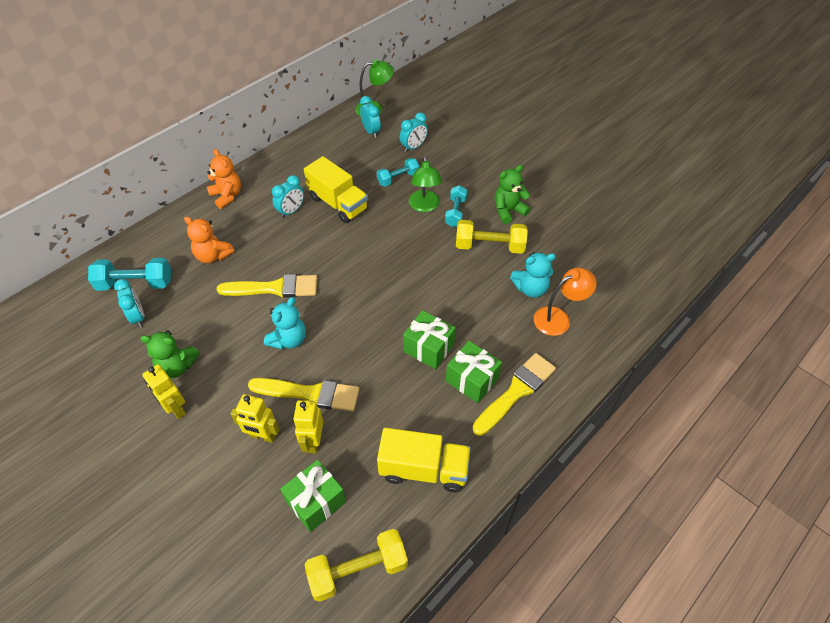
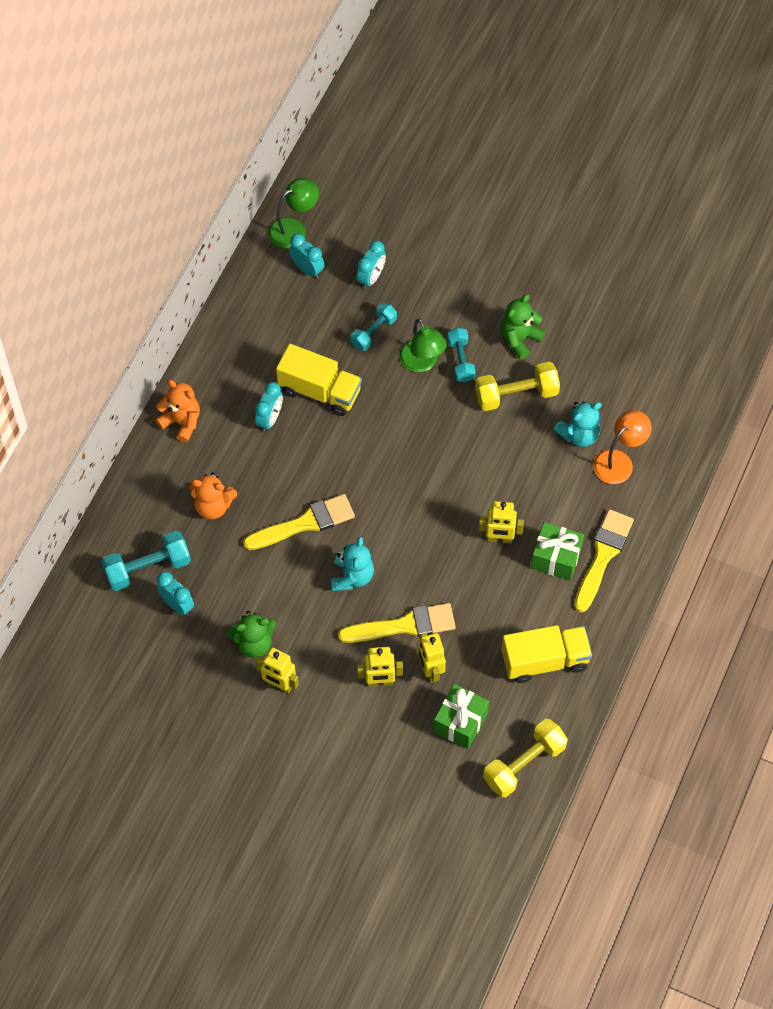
camera: 20 degrees left, 10 degrees up
(428, 348) = (499, 538): green gift -> yellow robot

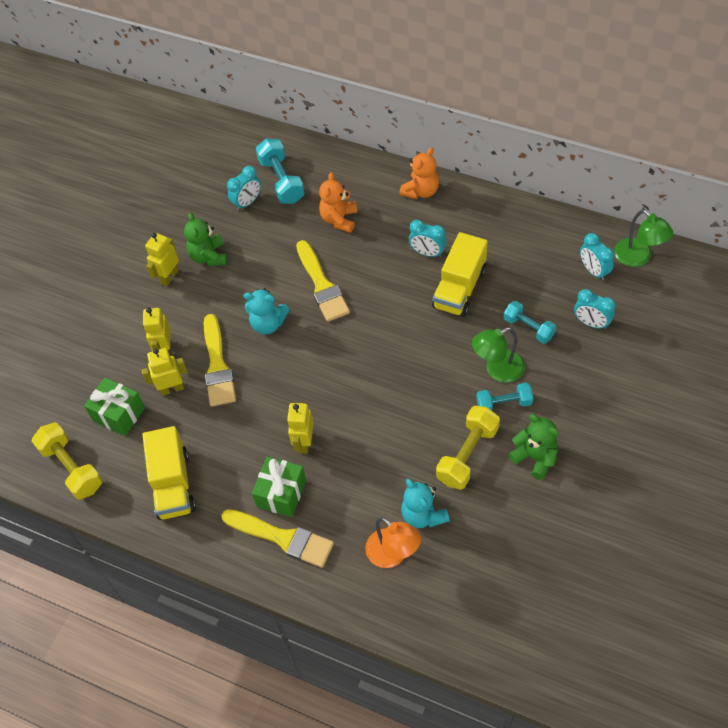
camera: 95 degrees right, 5 degrees down
(307, 269) = (593, 271): turquoise clock -> turquoise clock turned 105 degrees clockwise
(516, 394) = (467, 455): yellow dumbbell -> yellow dumbbell turned 45 degrees clockwise

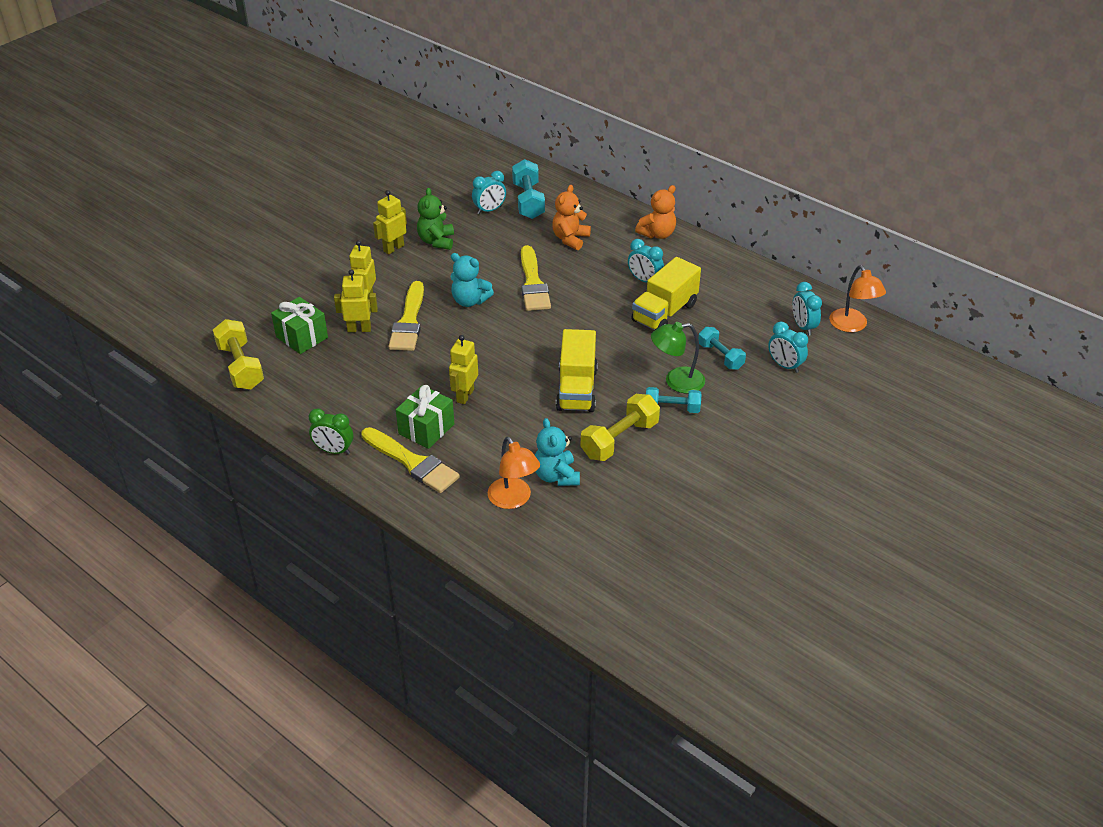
camera: 10 degrees right, 15 degrees down
(173, 484) = (327, 399): yellow truck -> yellow truck (576, 389)
(202, 545) = (334, 451): none -> green clock
(535, 457) = (686, 456): green teddy bear -> none
(638, 258) = (852, 326): green lamp -> orange lamp

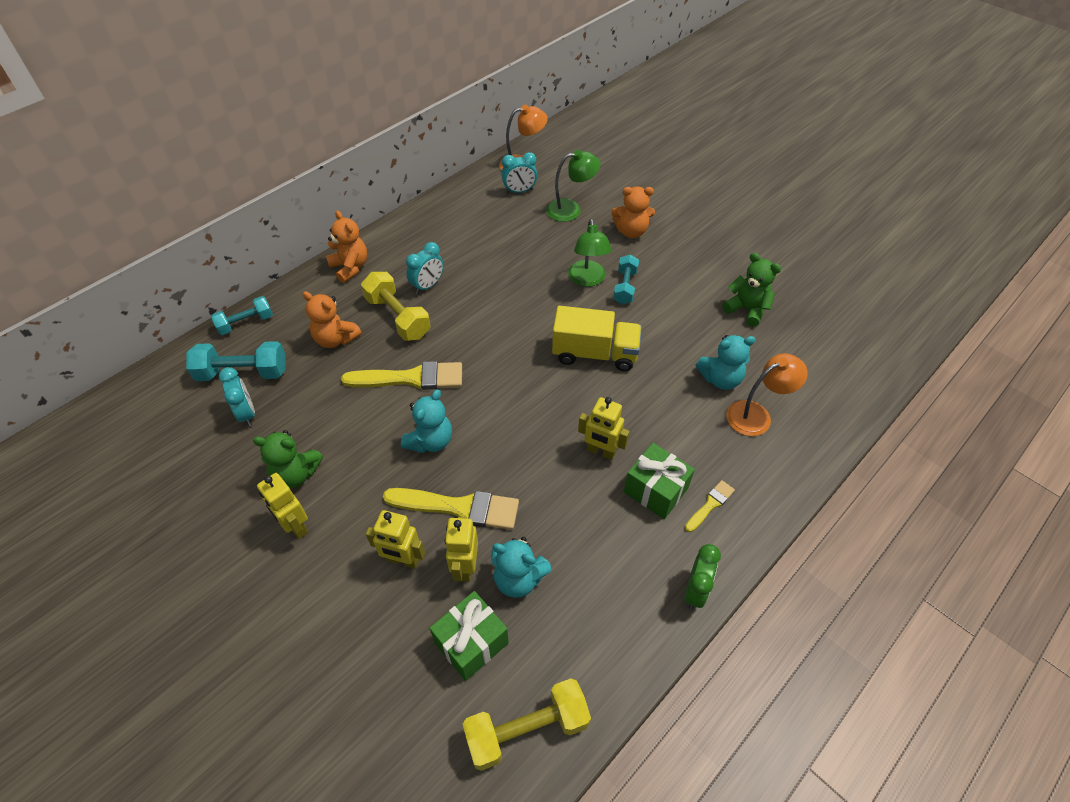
camera: 85 degrees left, 10 degrees up
(349, 356) = (518, 578): none -> turquoise teddy bear
(412, 462) = (710, 505): yellow brush -> yellow brush, size x0.51
(619, 439) = (668, 327): yellow dumbbell -> yellow dumbbell (398, 317)
(658, 502) = (747, 309): none -> green teddy bear
(664, 313) = (484, 276): yellow truck -> none
(720, 356) = (554, 246): turquoise dumbbell -> turquoise dumbbell (246, 323)
(762, 412) = (631, 231): none -> orange teddy bear
(784, 365) = (571, 209): turquoise clock -> green lamp

